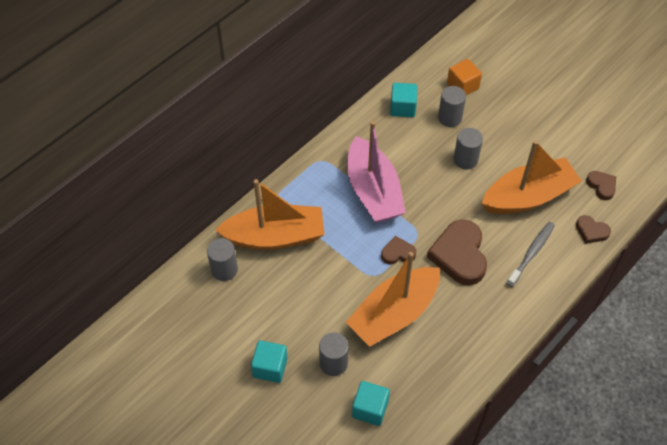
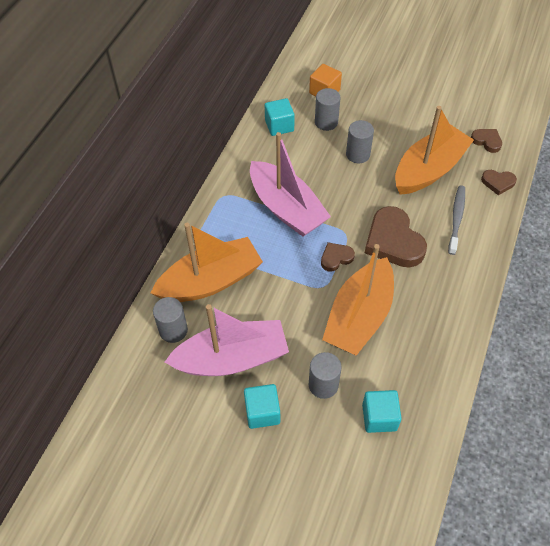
camera: 20 degrees left, 0 degrees up
(264, 312) = (232, 358): none -> pink boat

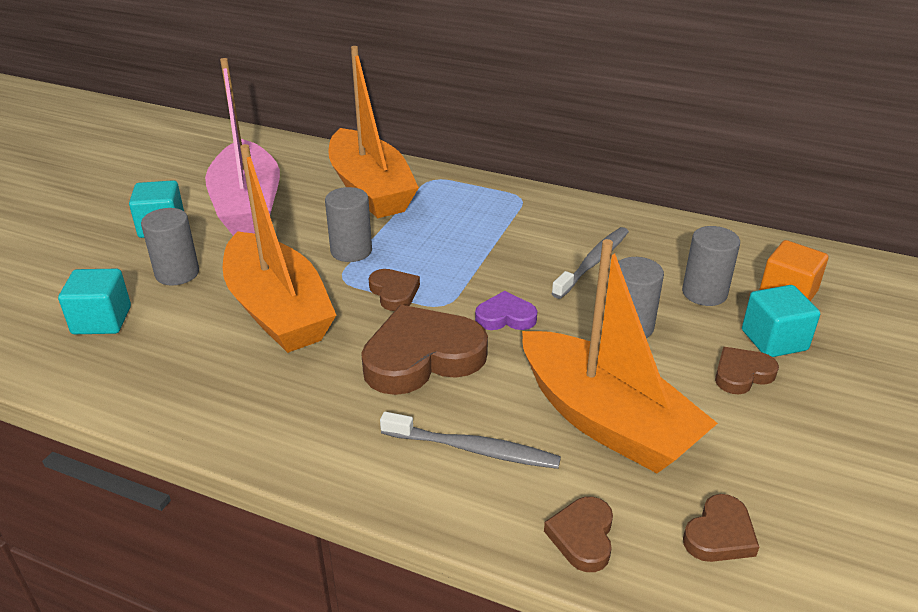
camera: 90 degrees right, 20 degrees down
(173, 330) = (302, 167): grey cylinder -> grey cylinder (351, 251)
(279, 126) = (679, 244): turquoise cube -> turquoise cube (774, 340)
(286, 208) = (496, 248): pink boat -> none
(300, 165) = (592, 263): none -> grey toothbrush
(354, 205) = (505, 317): none -> purple heart
(359, 316) = (278, 310): orange boat -> orange boat turned 150 degrees counterclockwise
(389, 119) = (742, 374): none -> brown heart

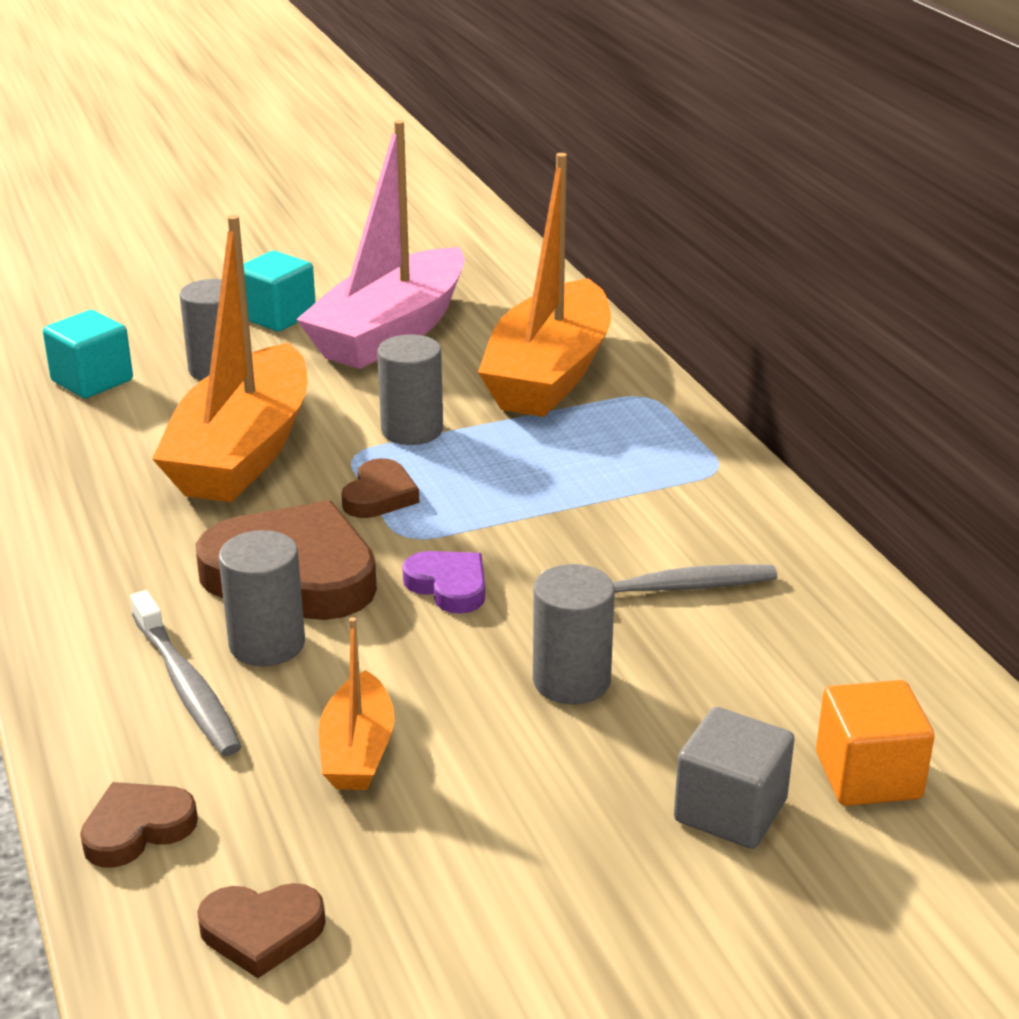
camera: 45 degrees right, 5 degrees down
(606, 420) = (357, 750): orange boat -> orange boat, size x0.48
(704, 293) = (745, 704): grey cylinder -> grey cylinder (267, 644)
(742, 374) = (607, 815): brown heart -> none
(774, 340) = (730, 811): turquoise cube -> grey cube

